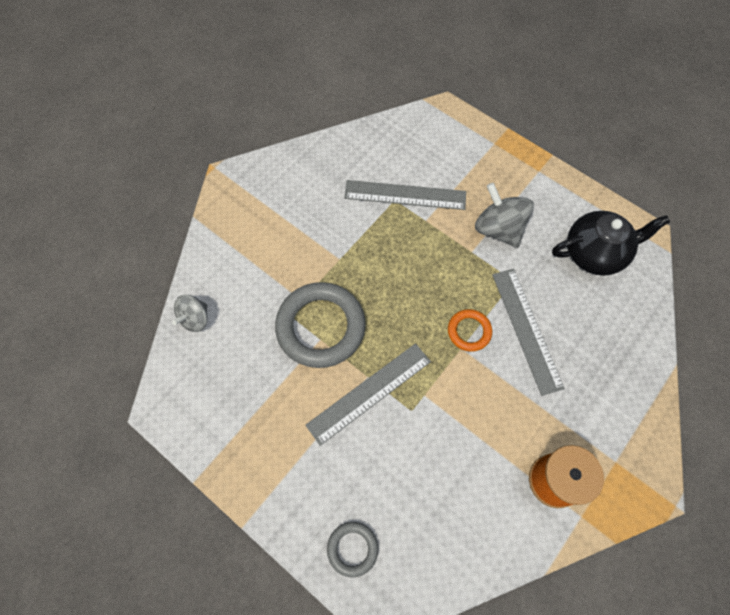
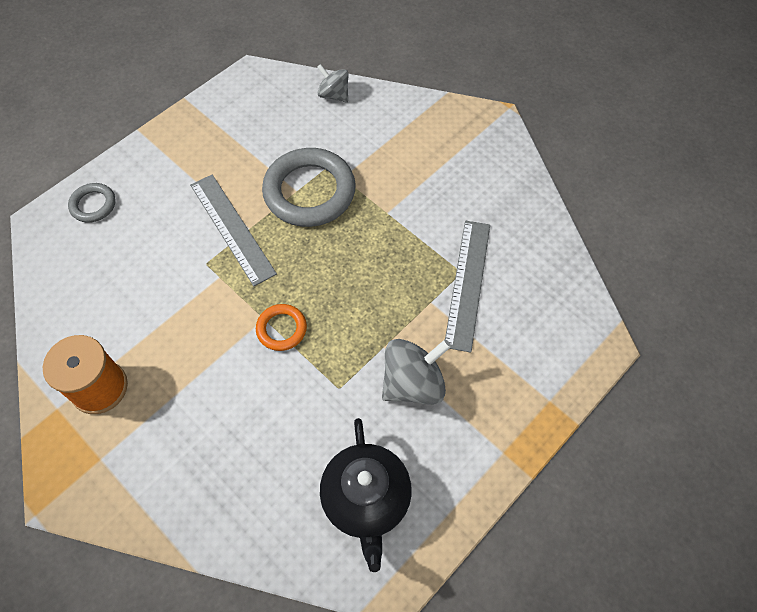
camera: 95 degrees right, 5 degrees down
(526, 329) = (273, 391): grey ruler -> none

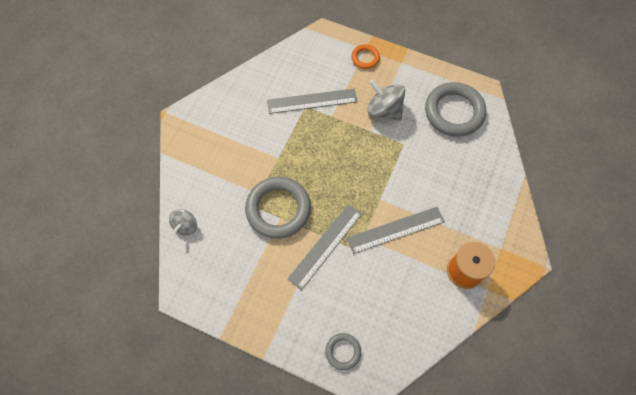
camera: 110 degrees left, 5 degrees up
(208, 321) = (395, 229): none -> grey ruler
(281, 329) = (382, 186): orange ring -> orange ring (365, 58)
(366, 500) = (454, 112): black teapot -> grey ring

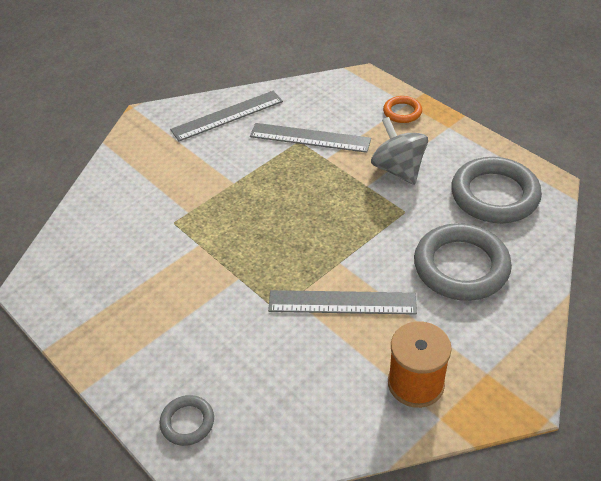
camera: 25 degrees right, 20 degrees down
(185, 226) = (82, 219): grey spinning top -> none
(278, 209) = (201, 234): grey ring -> grey ring (461, 266)
(325, 245) = (237, 291): grey ruler -> grey ruler (227, 115)

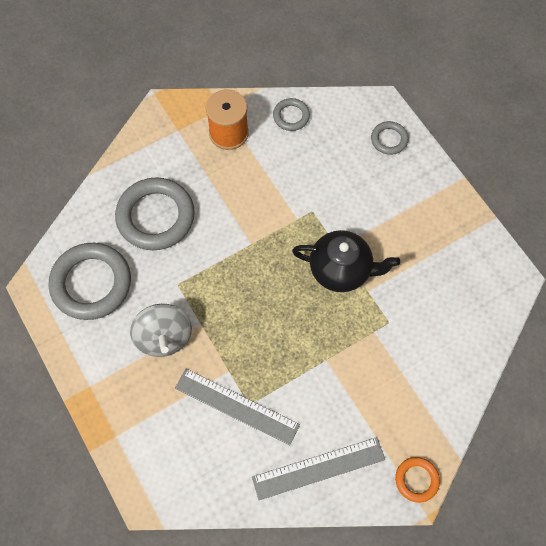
camera: 170 degrees left, 20 degrees up
(230, 257) = (341, 270): none -> black teapot
(336, 427) = (291, 116): none -> grey ring
(342, 302) = (260, 206): grey ruler -> none
(402, 112) = (127, 422): orange ring -> orange ring (416, 480)

